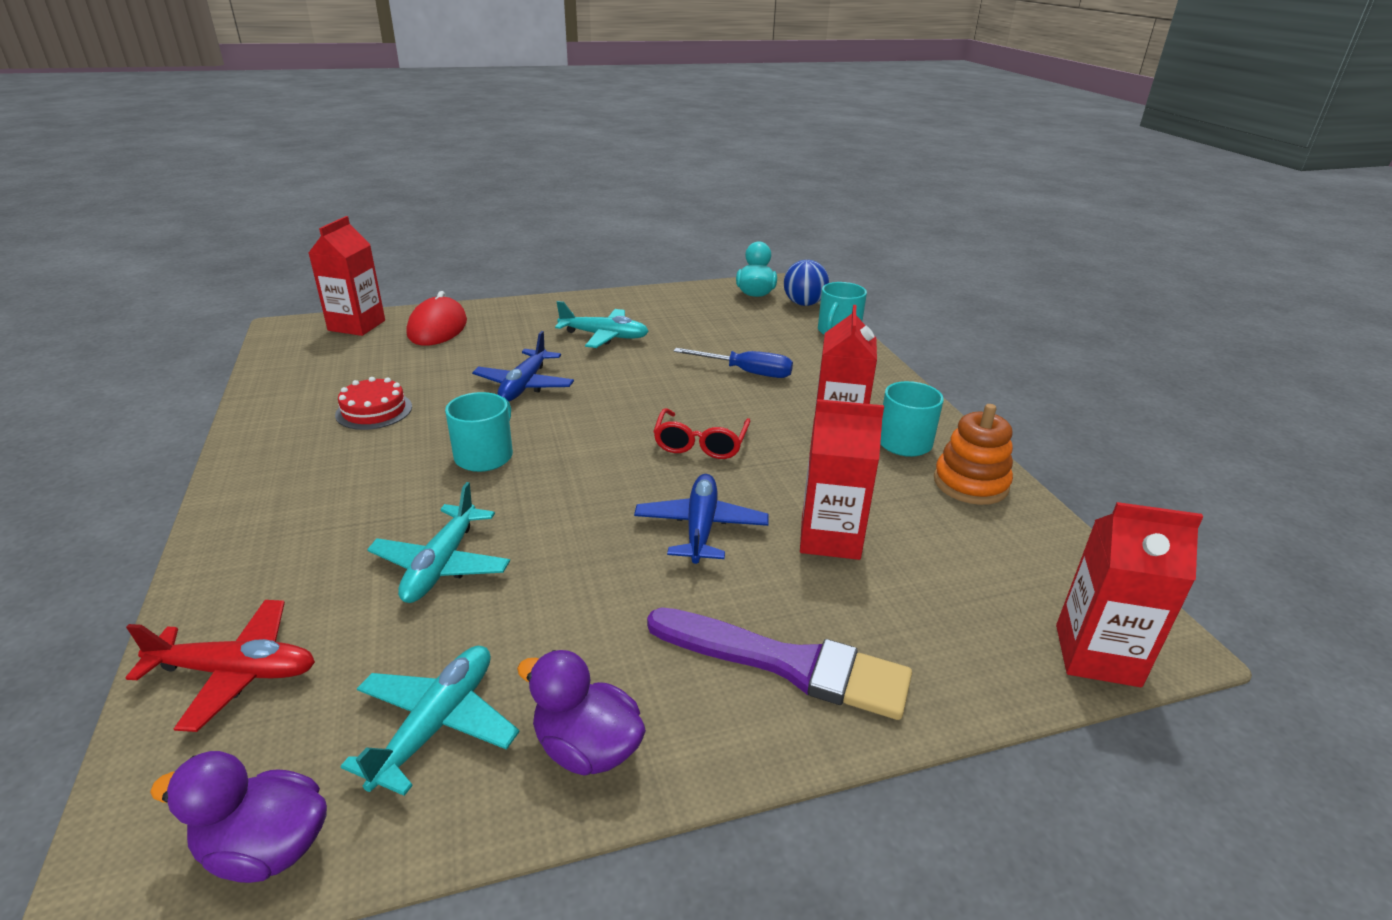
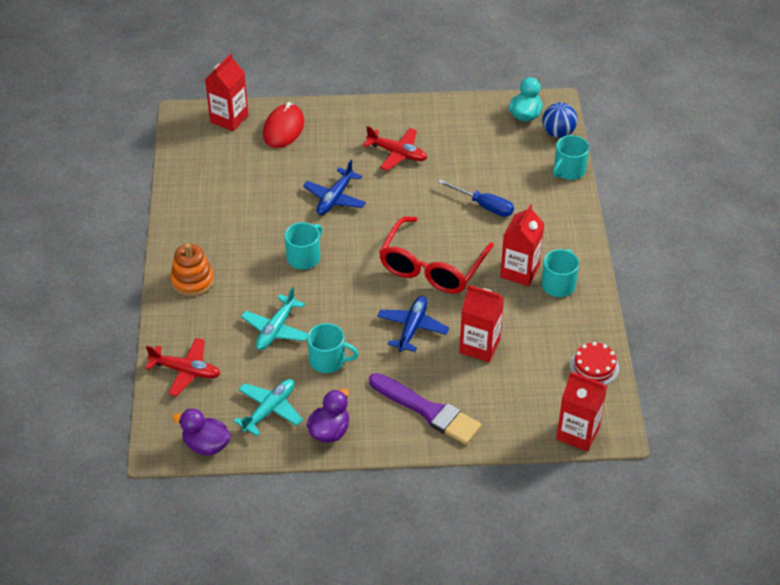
camera: 15 degrees right, 15 degrees up
(374, 410) = (242, 209): red cake -> red cake (594, 366)
(555, 602) = (328, 360): none -> turquoise mug
(587, 748) = (329, 431): purple duck -> purple duck turned 75 degrees clockwise
(604, 336) = (397, 153): turquoise plane -> red plane
(700, 443) = (432, 266): red glasses -> red glasses, size x1.78
(970, 483) = (580, 322): orange stacking toy -> orange stacking toy (192, 281)

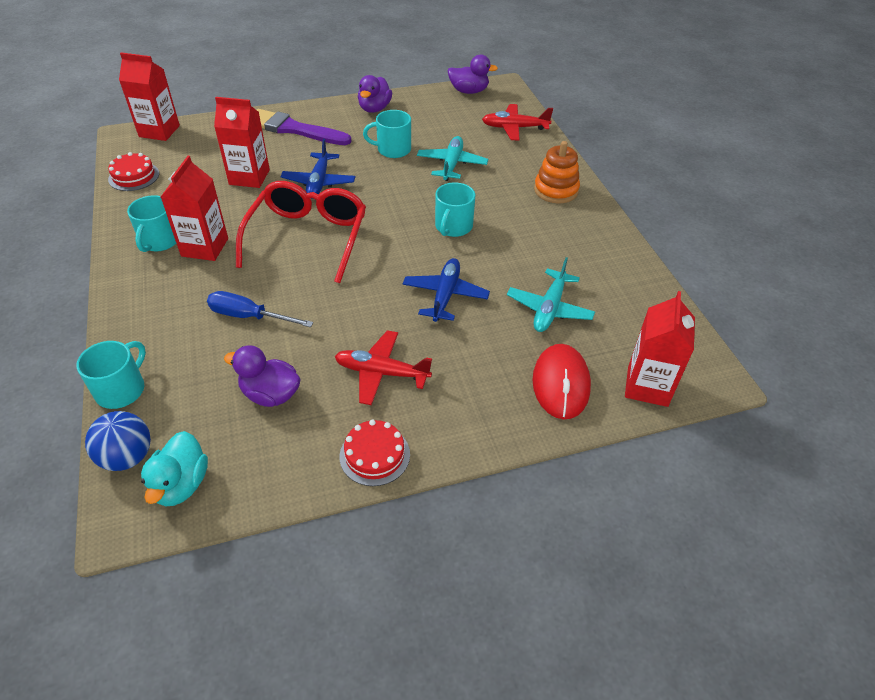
camera: 165 degrees right, 0 degrees up
(269, 410) = (429, 114): turquoise plane -> turquoise plane (549, 308)
(413, 111) = (374, 455): none -> red cake
(472, 152) = (270, 394): none -> purple duck

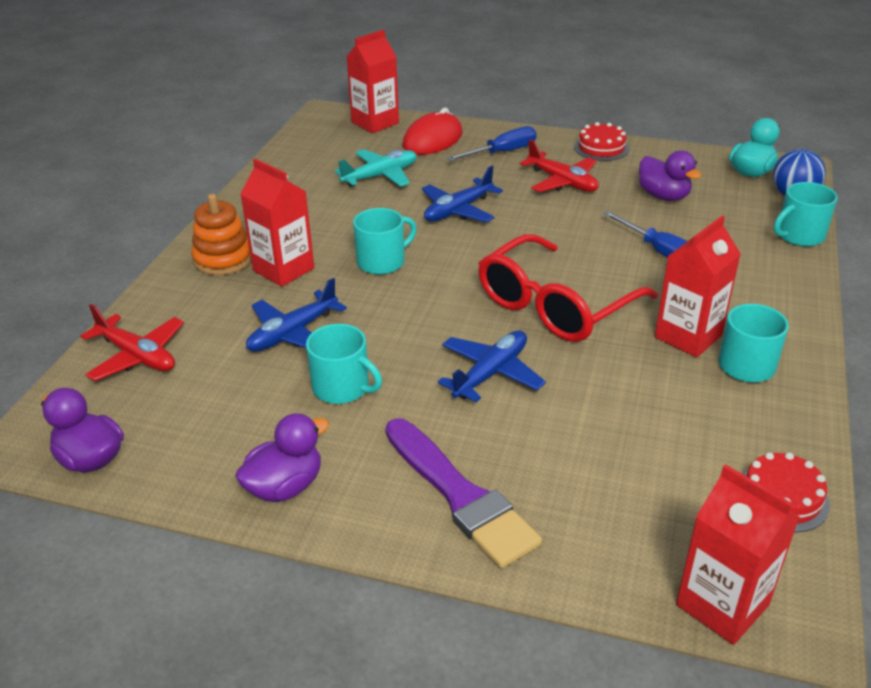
camera: 145 degrees left, 10 degrees down
(249, 177) = (587, 421): red carton -> red carton (283, 269)
(451, 164) = (293, 333): turquoise plane -> blue plane
(474, 394) = (502, 152): none -> blue screwdriver

